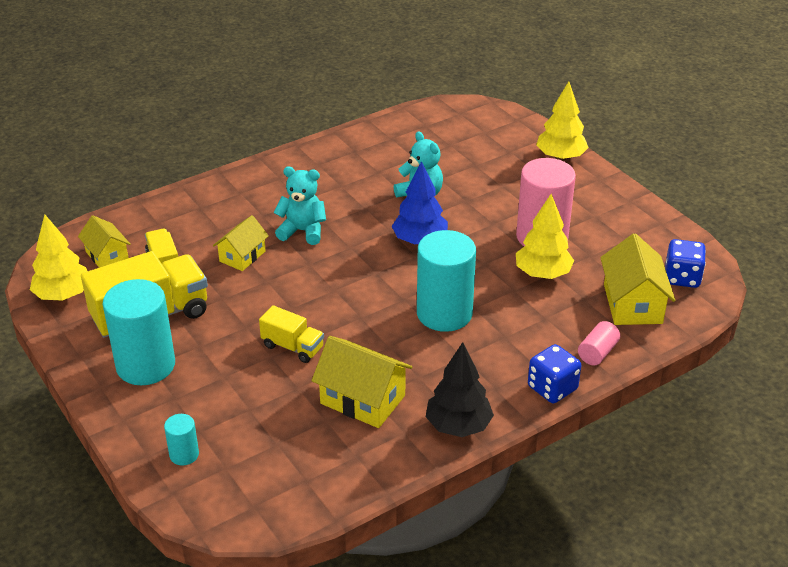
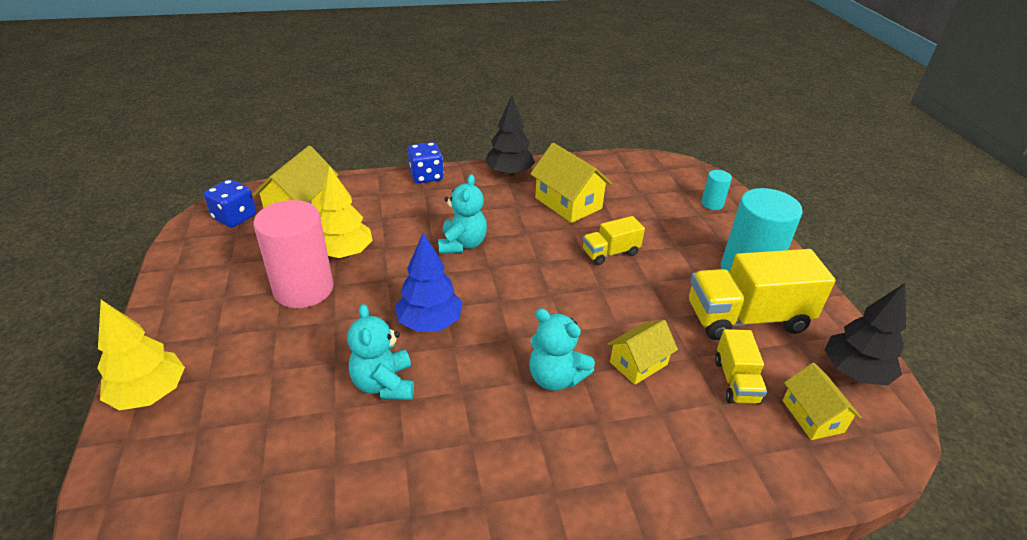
camera: 160 degrees left, 0 degrees up
(63, 295) = (854, 372): yellow tree -> black tree
(292, 347) = (610, 253): yellow truck -> yellow truck turned 75 degrees counterclockwise
(444, 313) = (462, 244): turquoise cylinder -> turquoise teddy bear
(597, 352) = (370, 187): pink cylinder -> none

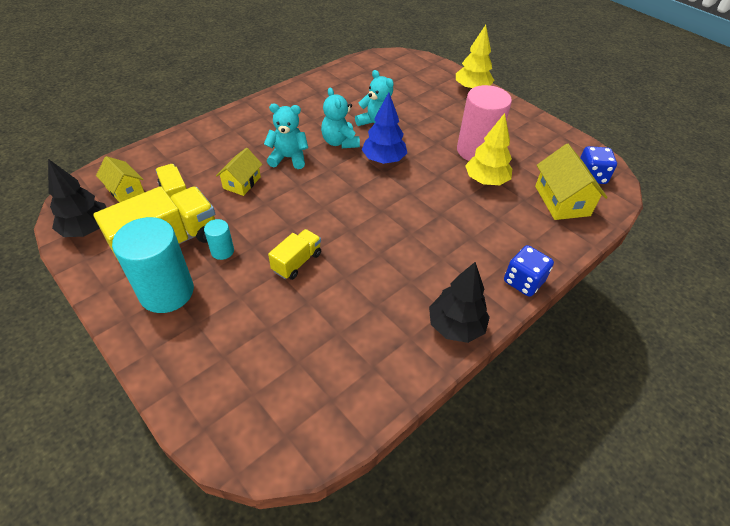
camera: 150 degrees right, 10 degrees up
(462, 244) = (418, 221): turquoise teddy bear -> turquoise teddy bear (340, 142)
(568, 203) = (367, 308): yellow house -> none
(712, 204) = (211, 383): turquoise cylinder -> turquoise cylinder (222, 251)

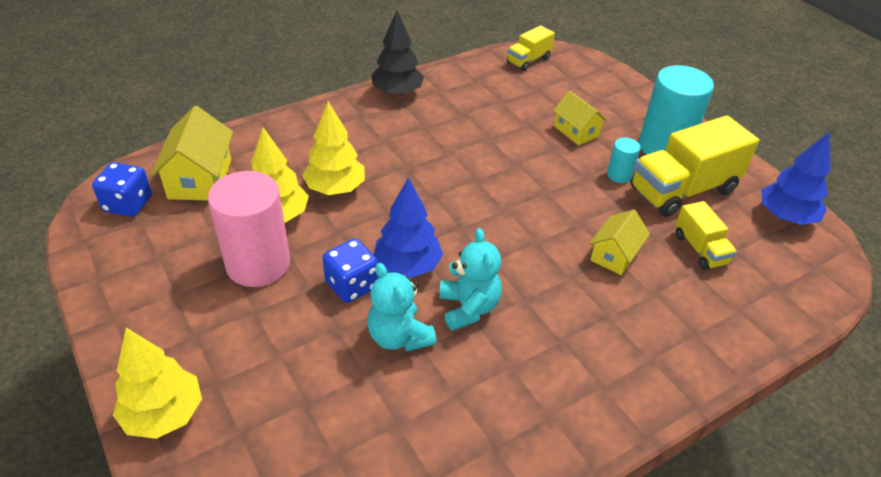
camera: 170 degrees left, 5 degrees down
(87, 229) = (785, 217): black tree -> blue tree
(125, 190) = (771, 263): yellow house -> yellow house (576, 131)
(288, 158) = (551, 287): turquoise teddy bear -> none
(297, 262) = (537, 155): yellow truck -> yellow truck (528, 60)
(458, 206) = (335, 188): none -> yellow tree
(523, 281) = (313, 113): blue dice -> blue dice (352, 285)

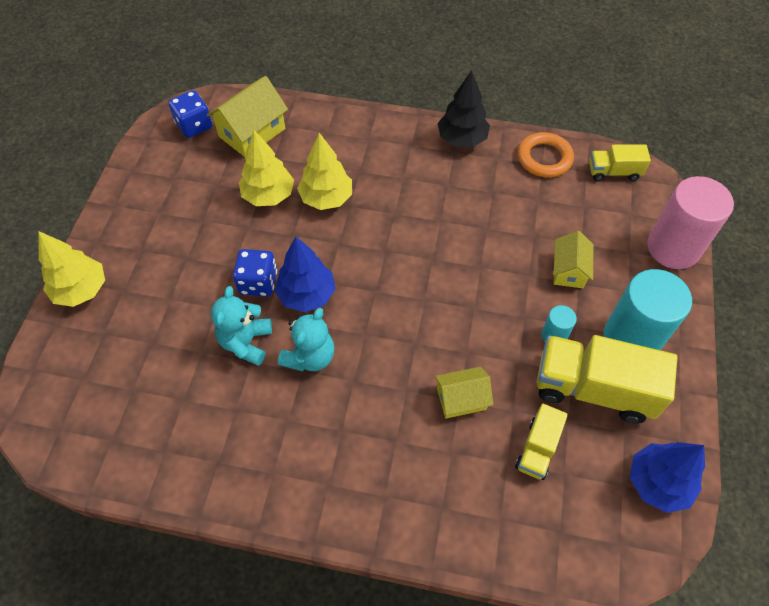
camera: 45 degrees right, 15 degrees up
(258, 264) = (221, 225): pink cylinder -> pink cylinder (673, 248)
(473, 75) = (544, 158): none -> orange ring

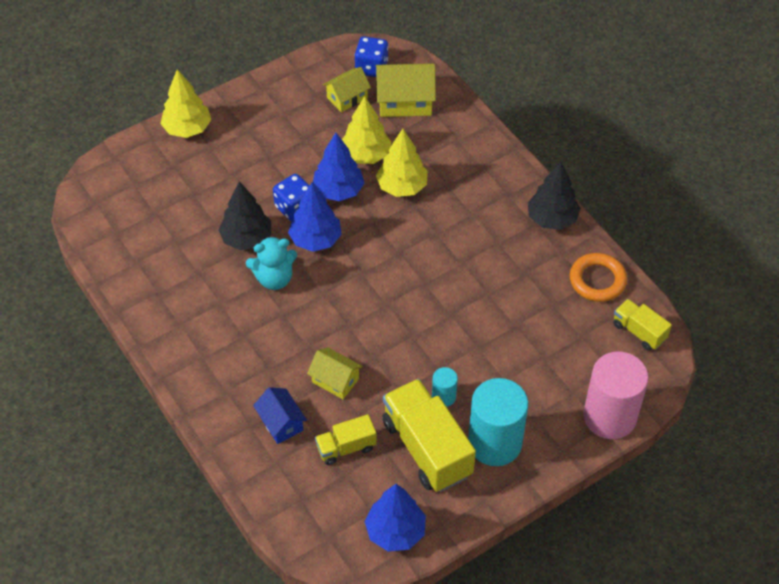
camera: 45 degrees right, 5 degrees down
(246, 342) = (247, 238): turquoise teddy bear -> black tree
(279, 240) = (338, 190): none -> blue tree
(463, 479) = (281, 423): none -> blue house
(568, 270) = (510, 367): yellow house -> yellow house (347, 98)

